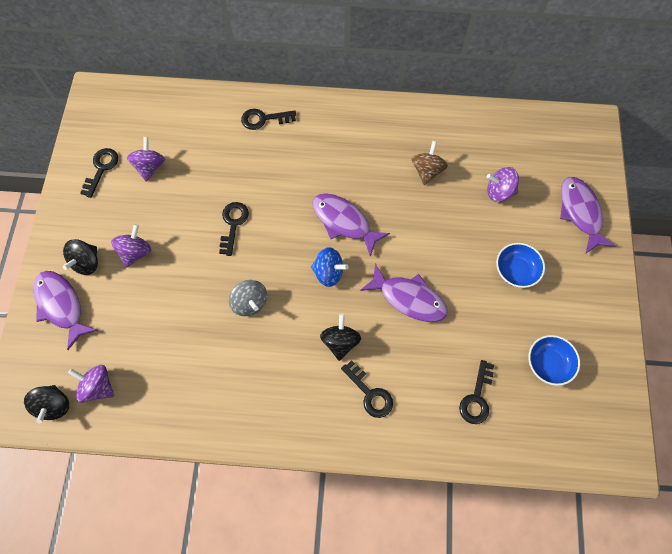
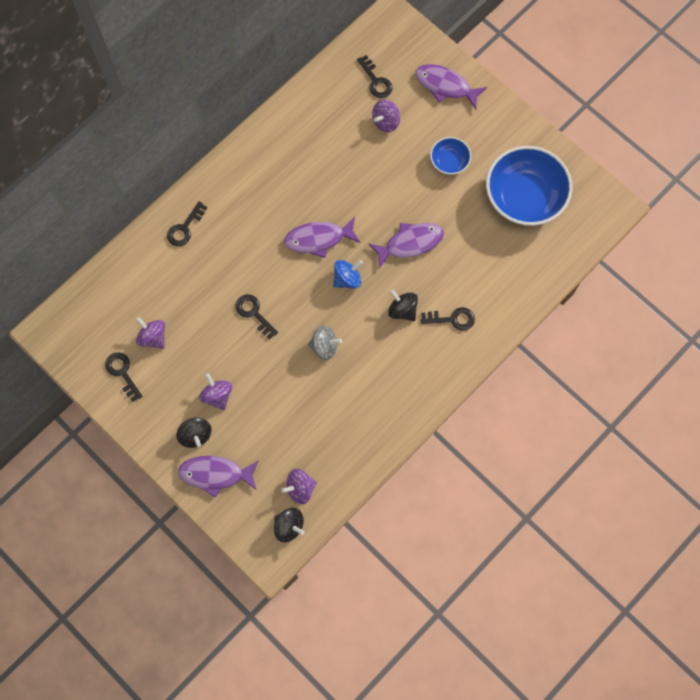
camera: 50 degrees left, 5 degrees up
(427, 171) = (328, 153): brown spinning top -> none
(476, 397) = (509, 257): black key -> black key (376, 81)
(548, 363) = (524, 197): blue bowl -> blue bowl, size x2.05

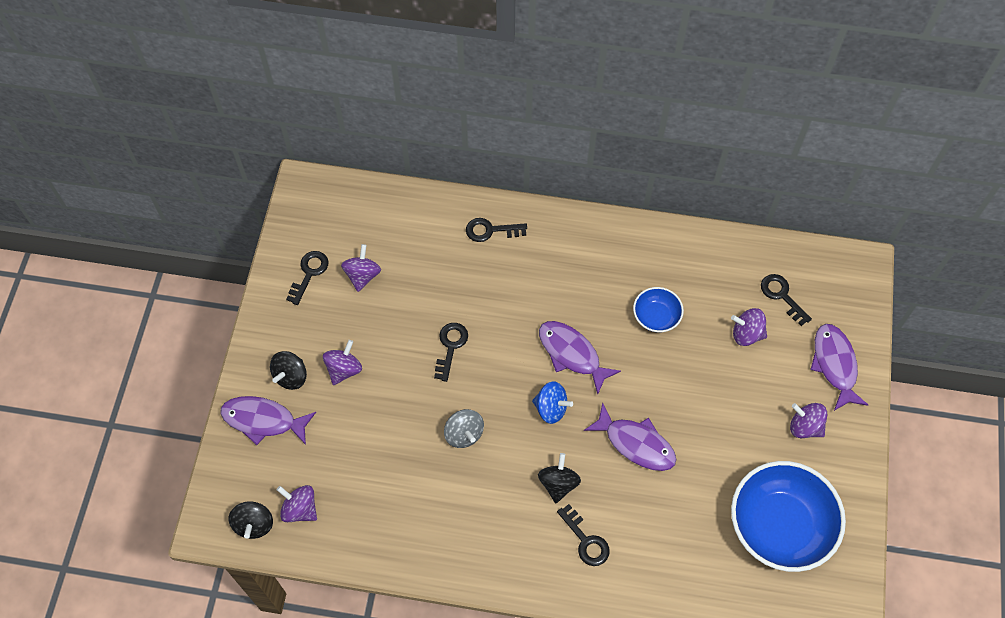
camera: 55 degrees right, 10 degrees down
(215, 474) = (263, 420): purple fish -> purple fish turned 45 degrees counterclockwise
(376, 81) = (782, 296): black key -> black key turned 120 degrees clockwise
(449, 161) = (756, 423): blue bowl -> blue bowl (656, 316)
(473, 134) = (805, 427): none -> purple spinning top

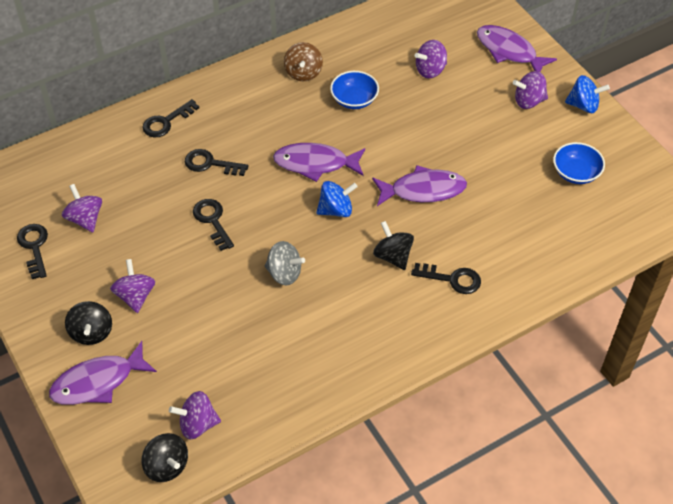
camera: 40 degrees left, 10 degrees down
(637, 260) = (303, 73): none -> brown spinning top
(780, 525) = (576, 173): blue bowl -> blue bowl, size x0.49
(782, 296) = (430, 32): black key -> black key (210, 164)
(850, 467) = (583, 105): none -> blue spinning top

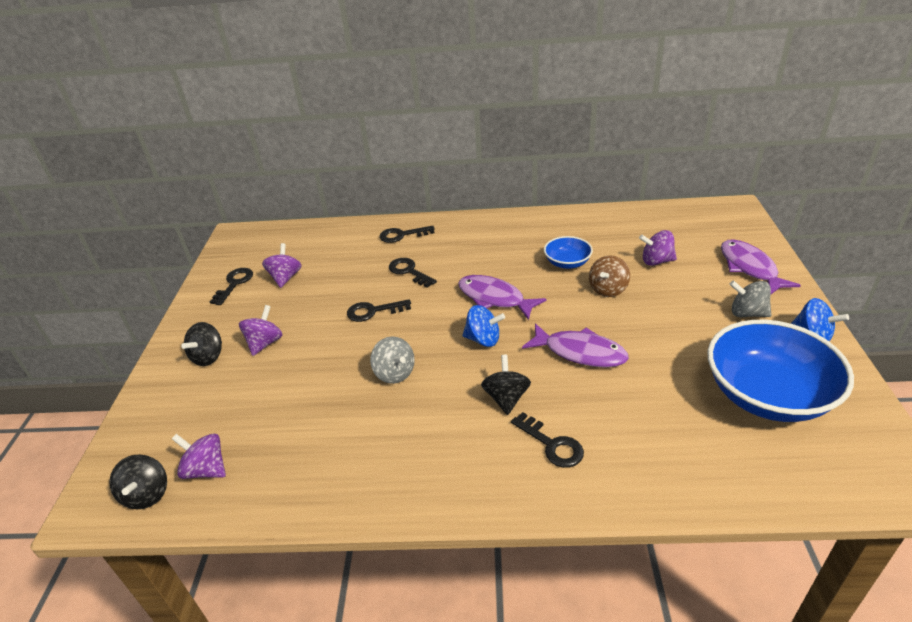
camera: 35 degrees right, 15 degrees down
(98, 382) = (173, 396): purple fish -> none
(212, 221) = (373, 311): black key -> black key turned 105 degrees counterclockwise
(303, 73) = (537, 233): brown spinning top -> brown spinning top (608, 289)
(528, 101) = (747, 313): purple spinning top -> grey spinning top
(576, 173) = (767, 395): blue bowl -> blue bowl, size x2.05

